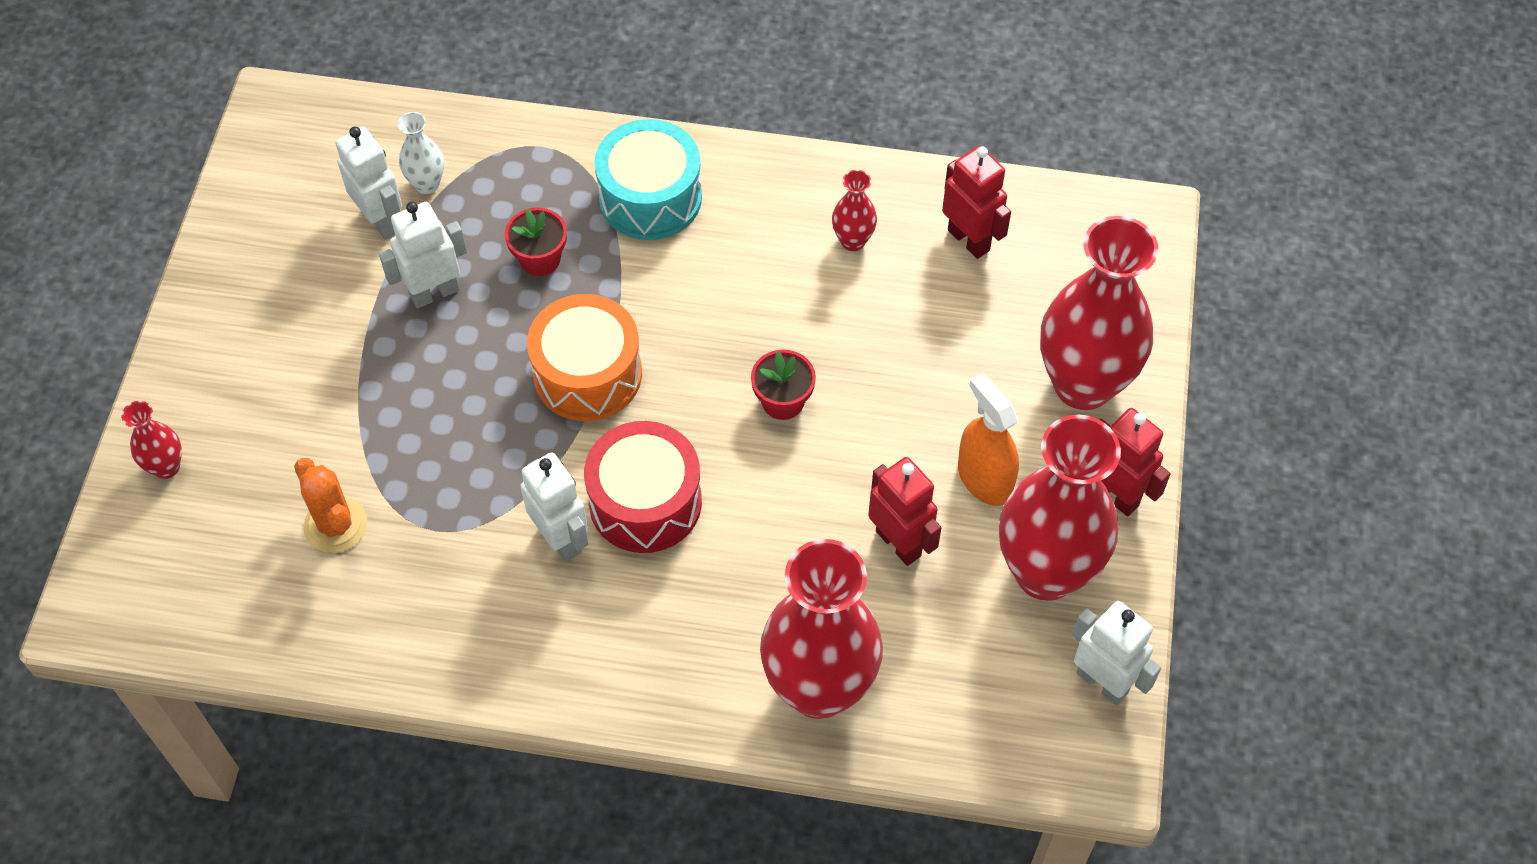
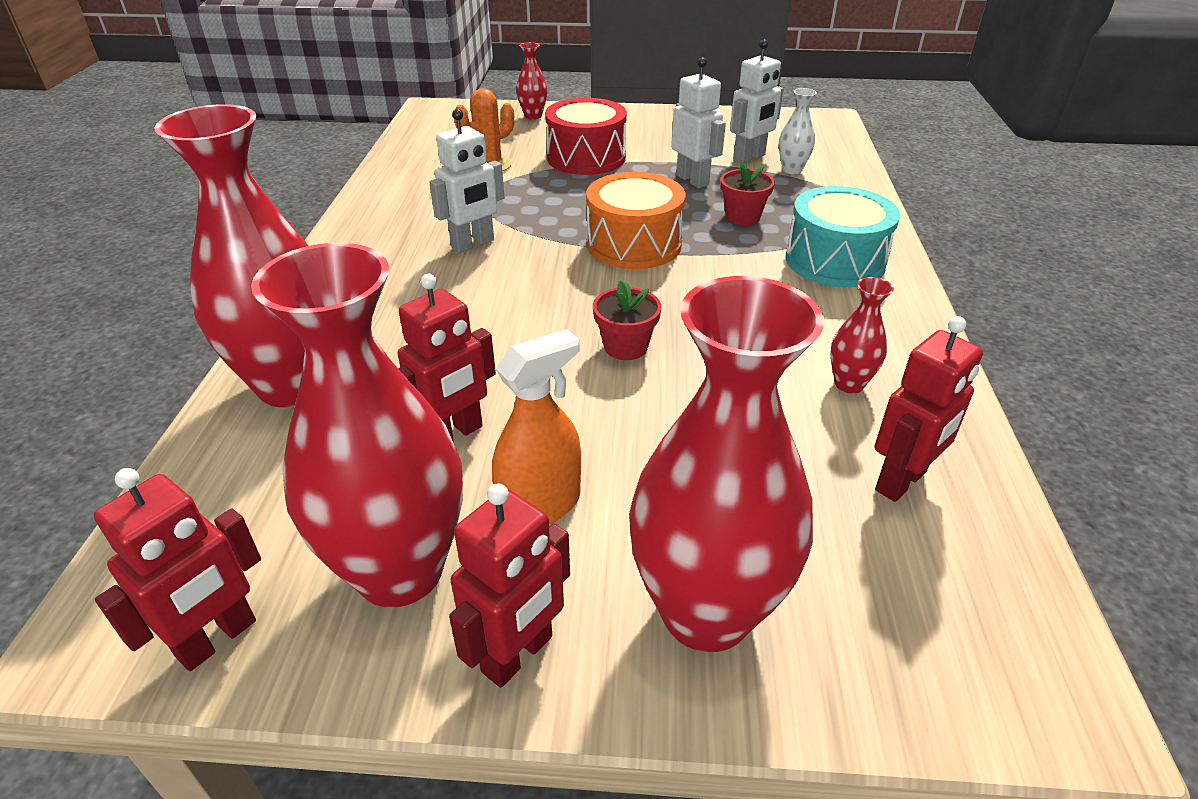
camera: 85 degrees right, 20 degrees down
(645, 502) = (507, 279): red drum -> red drum (586, 158)
(1102, 682) = (217, 639): white robot -> red robot

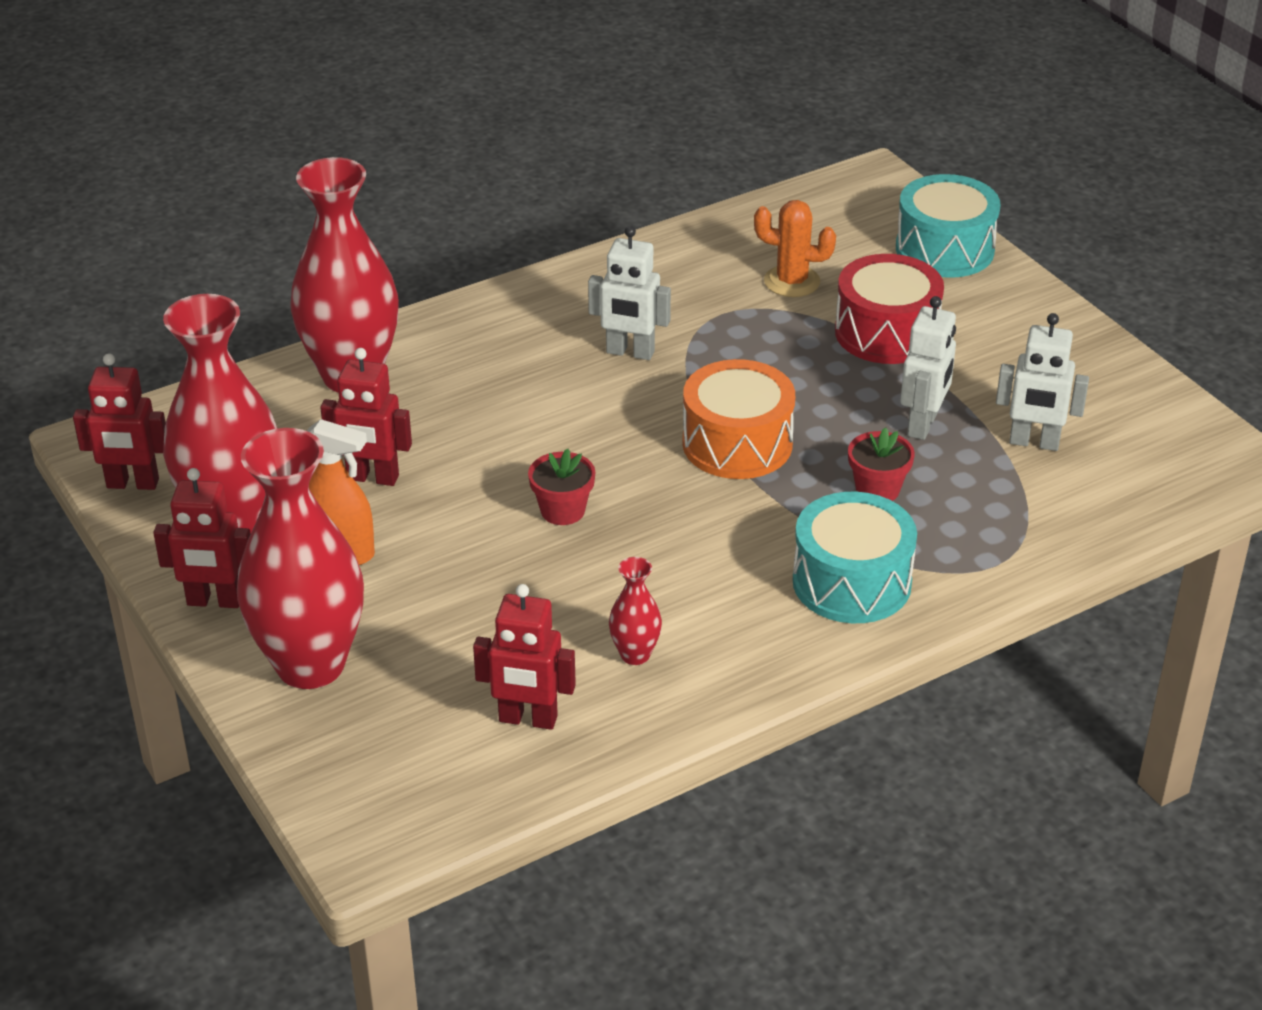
camera: 55 degrees right, 0 degrees up
(533, 116) = (944, 249): red vase -> turquoise drum
(792, 170) = (1040, 484): white vase -> none

